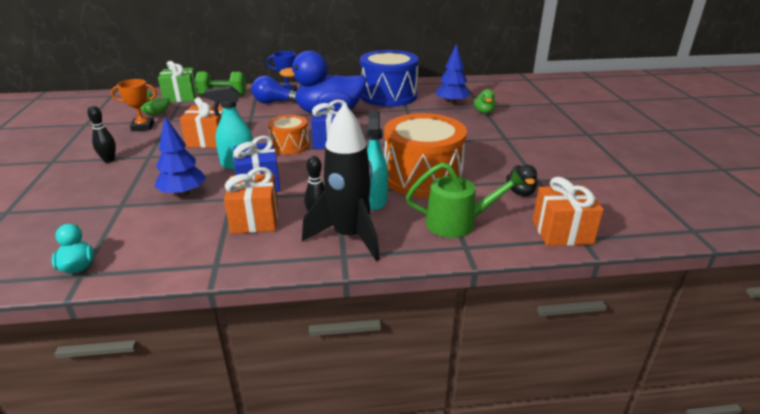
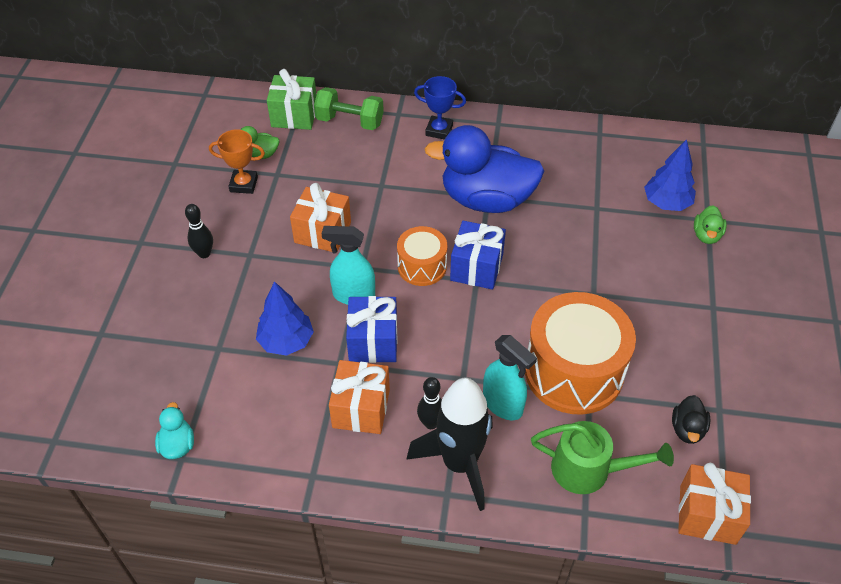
camera: 15 degrees right, 20 degrees up
(274, 102) = (417, 153): blue light bulb -> none
(374, 200) = (503, 405): turquoise spray bottle -> turquoise spray bottle turned 120 degrees clockwise
(388, 96) = (580, 165): blue drum -> none

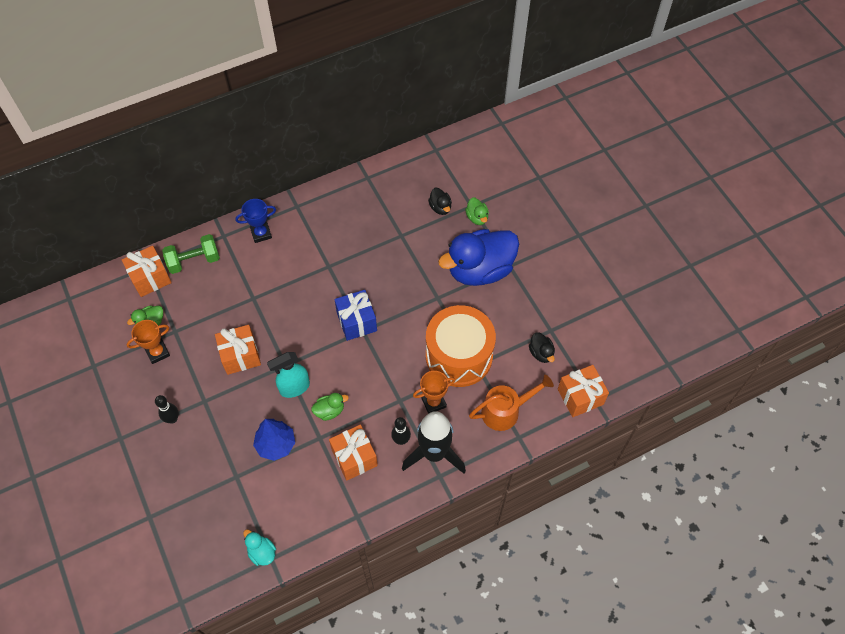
camera: 35 degrees left, 10 degrees up
(294, 115) = (150, 278): green gift -> orange gift
(373, 341) = (329, 411): blue gift -> green duck
(422, 266) = (322, 341): orange drum -> none
(486, 199) = (329, 269): blue duck -> blue duck (480, 270)
(503, 405) = (433, 402): turquoise spray bottle -> orange trophy
(590, 470) = (506, 411): green watering can -> orange watering can
(666, 203) = (440, 207): blue tree -> black duck

